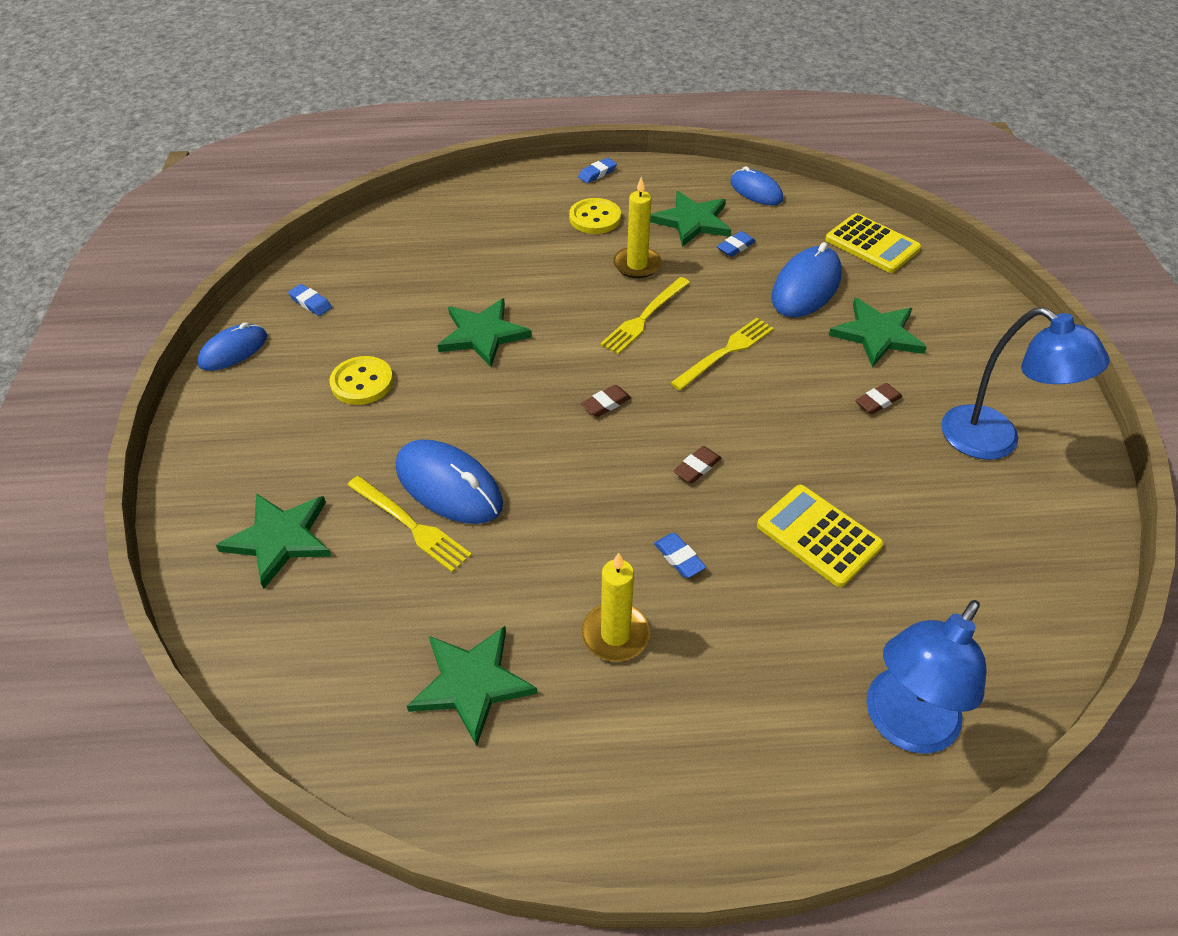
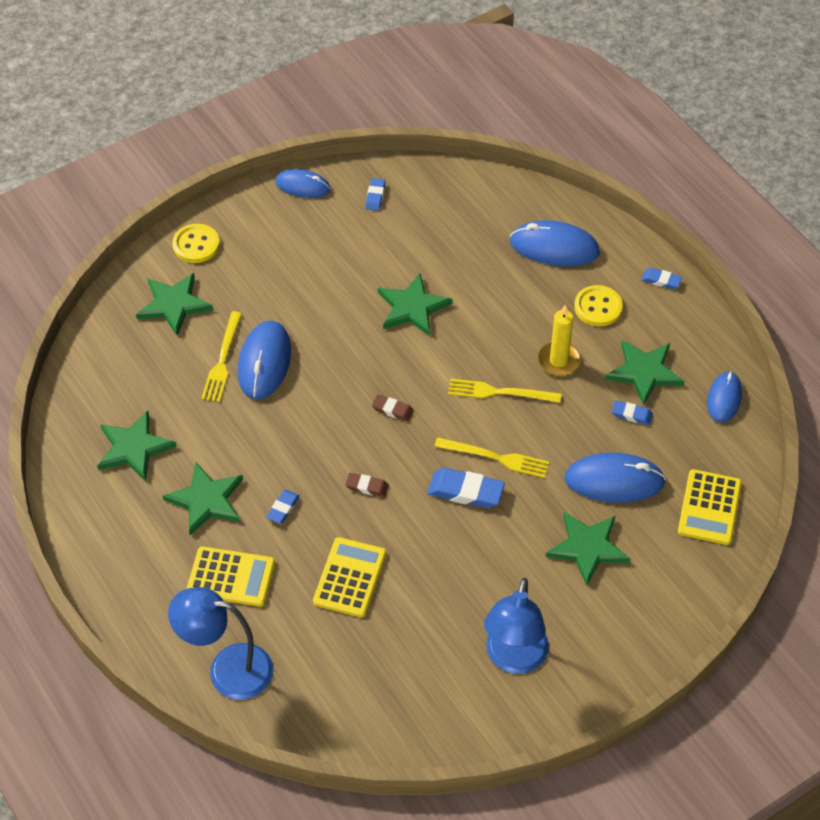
camera: 60 degrees right, 5 degrees up
(362, 382) = (321, 268): yellow button -> yellow button (196, 245)
(500, 215) = (554, 247): none -> blue mouse
(615, 634) = (206, 500): yellow candle -> green star
(754, 391) = (465, 491): none -> blue eraser
(754, 658) = (231, 577): none -> yellow calculator
(877, 401) = (507, 572): brown eraser -> none

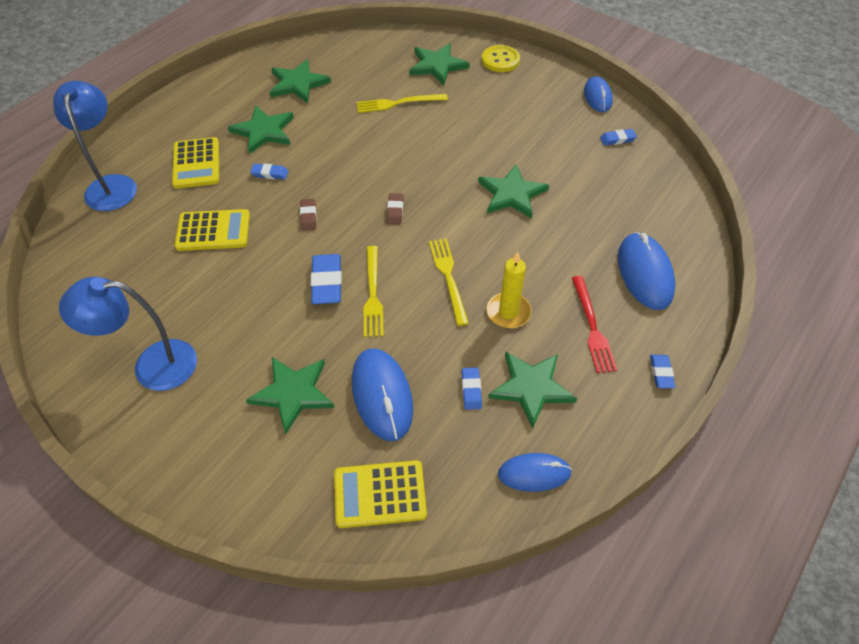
camera: 70 degrees right, 0 degrees up
(264, 362) = (407, 125): blue mouse -> none
(598, 307) = (592, 327): yellow button -> red fork

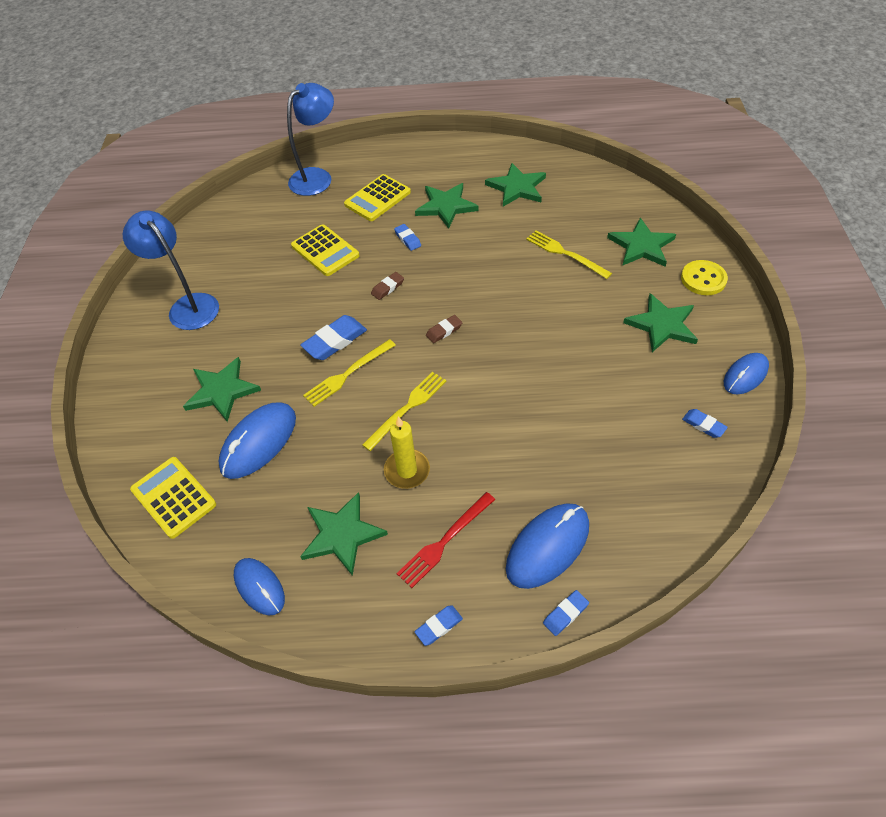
camera: 55 degrees right, 0 degrees up
(471, 390) = (307, 495): blue eraser -> blue eraser (565, 614)
(512, 194) = (543, 391): green star -> green star (662, 325)

